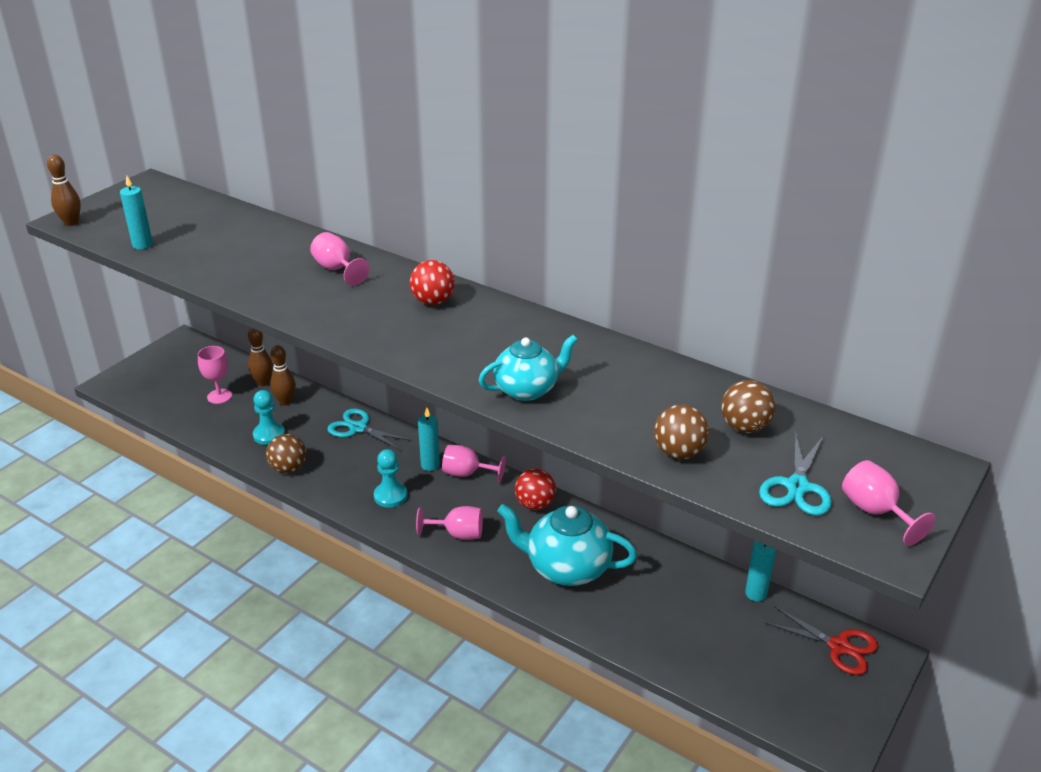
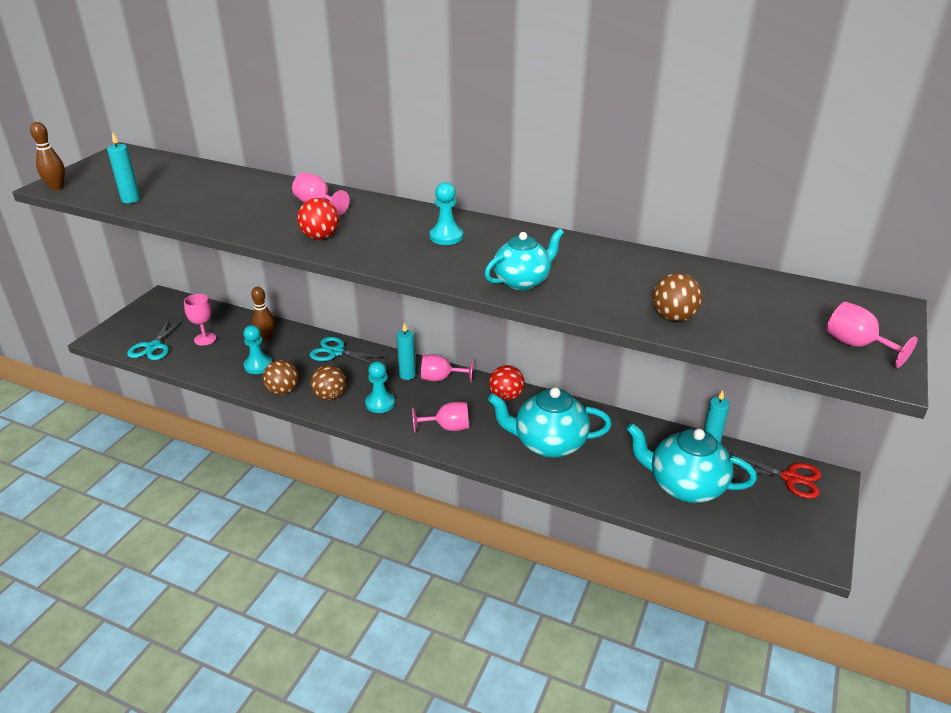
camera: 10 degrees left, 0 degrees up
(263, 382) = (241, 324): brown bowling pin -> none
(433, 301) = (412, 222): red ball -> red ball (320, 237)
(463, 324) = (446, 237): none -> turquoise pawn
(709, 639) = (684, 486): none -> turquoise teapot
(745, 427) = (719, 293): brown ball -> brown ball (330, 396)
(797, 487) = (784, 333): turquoise scissors -> turquoise scissors (154, 346)

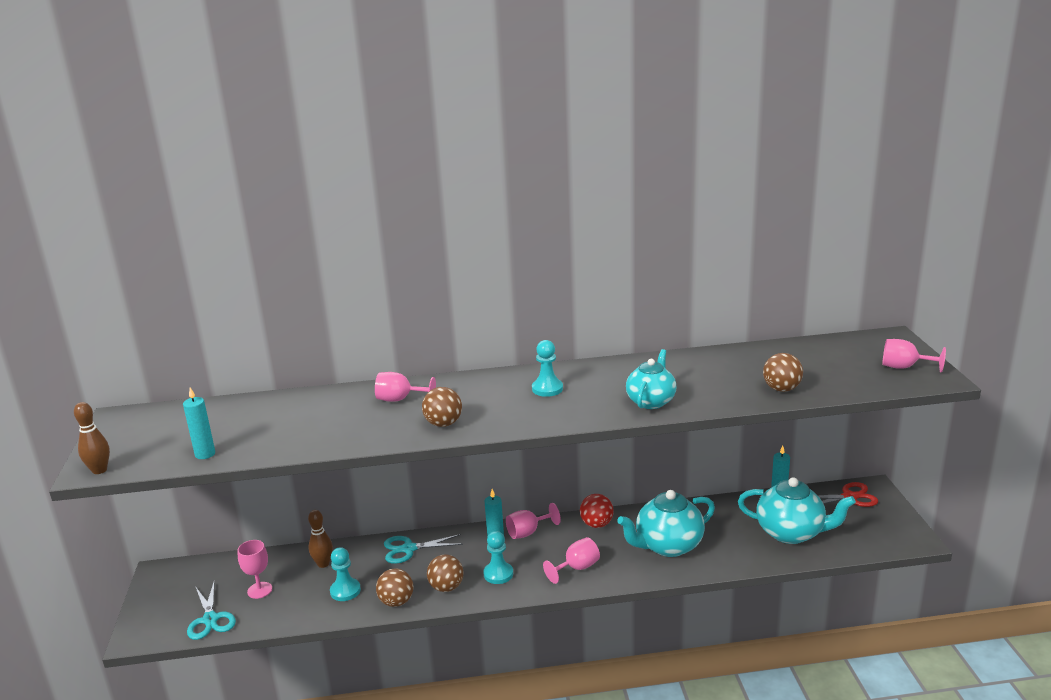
camera: 30 degrees left, 10 degrees down
(320, 237) = (443, 424): red ball -> brown ball
(684, 486) = (791, 533): turquoise teapot -> turquoise teapot turned 150 degrees counterclockwise

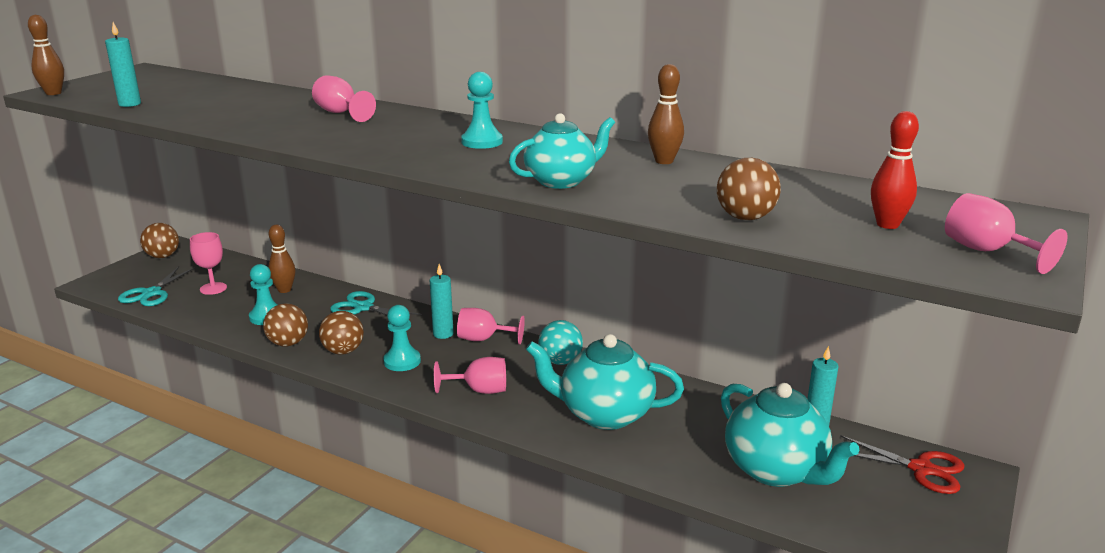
camera: 35 degrees right, 0 degrees up
(443, 424) = (331, 138): brown ball -> brown ball (163, 256)
(596, 524) = (560, 361): red ball -> turquoise ball
(676, 364) = (664, 161): none -> brown bowling pin
(845, 367) = (887, 225): none -> red bowling pin

